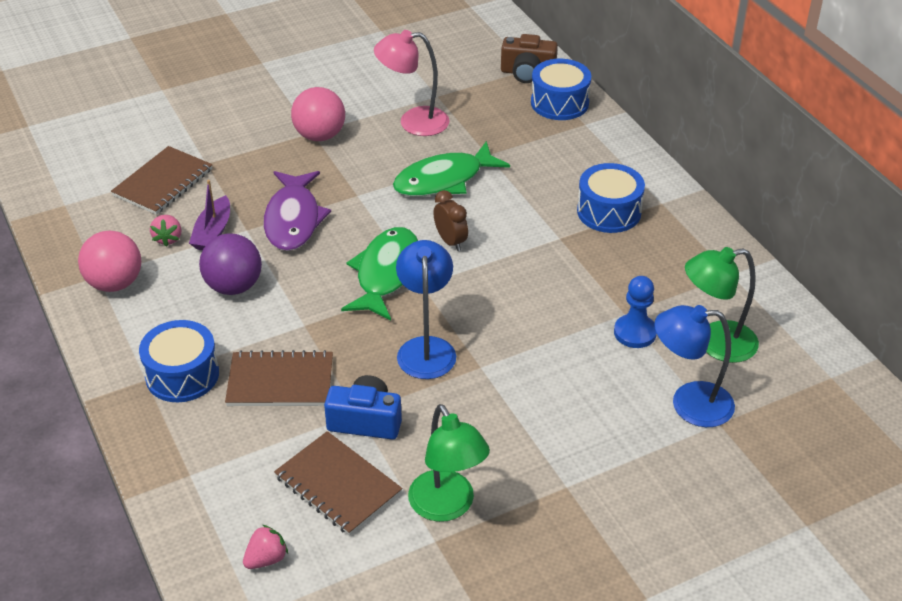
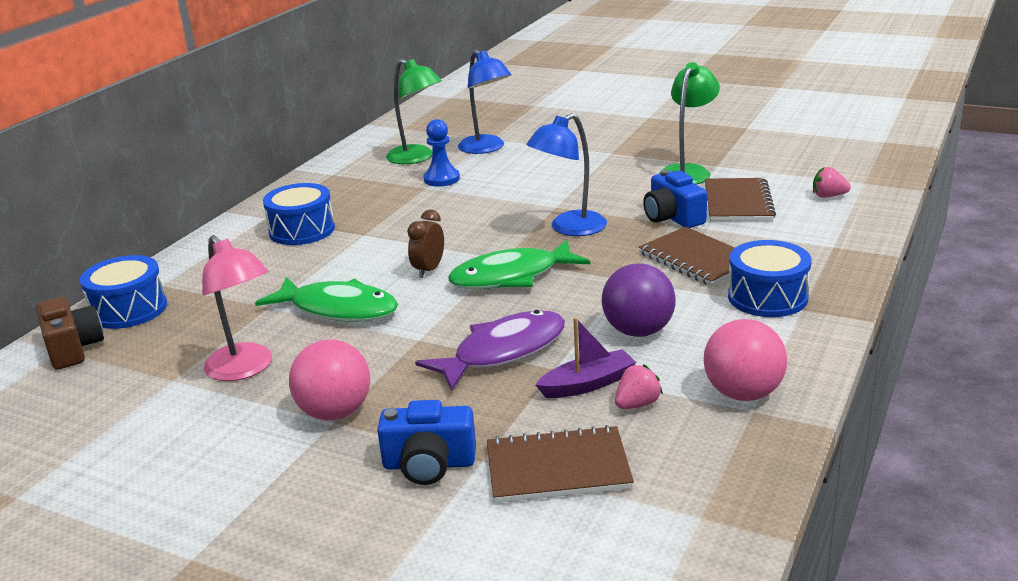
camera: 125 degrees left, 15 degrees down
(228, 146) = (429, 464): none -> blue camera

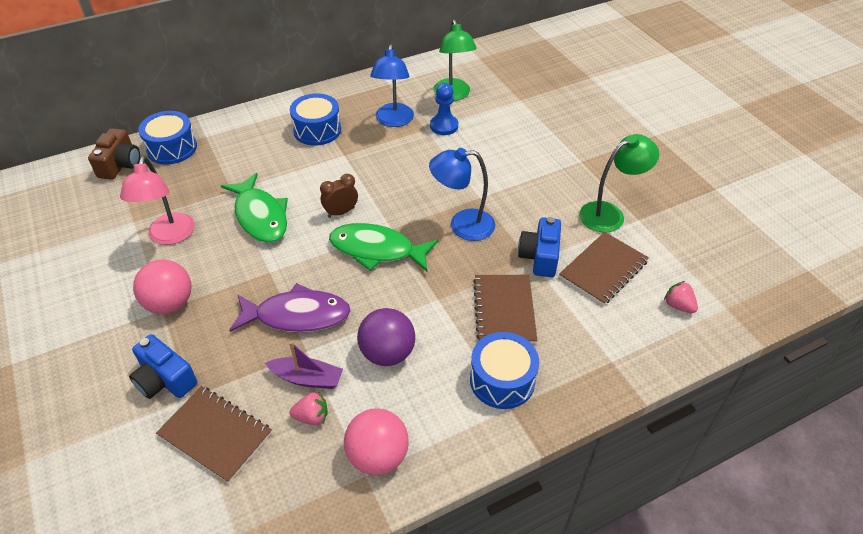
camera: 35 degrees right, 20 degrees up
(486, 148) = (505, 109): blue lamp -> blue lamp (393, 121)

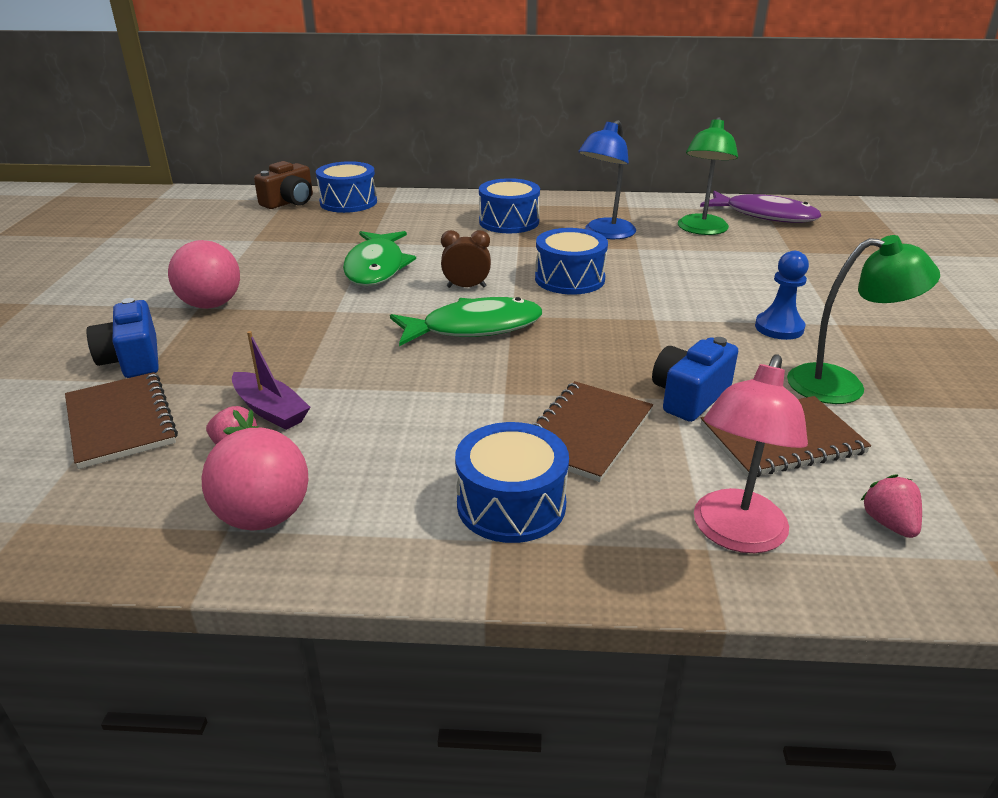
camera: 30 degrees right, 15 degrees down
(169, 236) = (271, 258): pink lamp -> pink lamp (735, 534)
(297, 315) = (323, 354): purple fish -> purple fish (765, 215)
(377, 250) = (474, 328): green fish -> green fish turned 120 degrees clockwise
(387, 353) = (387, 421): purple ball -> none
(403, 178) = (569, 279): none -> blue drum
(444, 126) = (664, 251): blue pawn -> blue pawn (779, 328)
(462, 225) = (605, 337): blue lamp -> none

